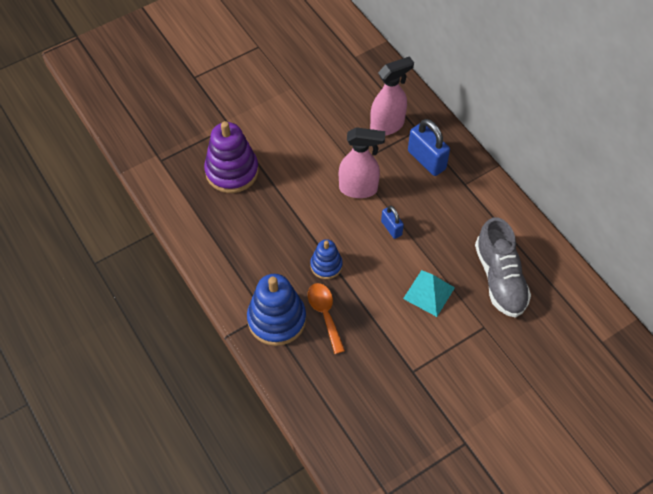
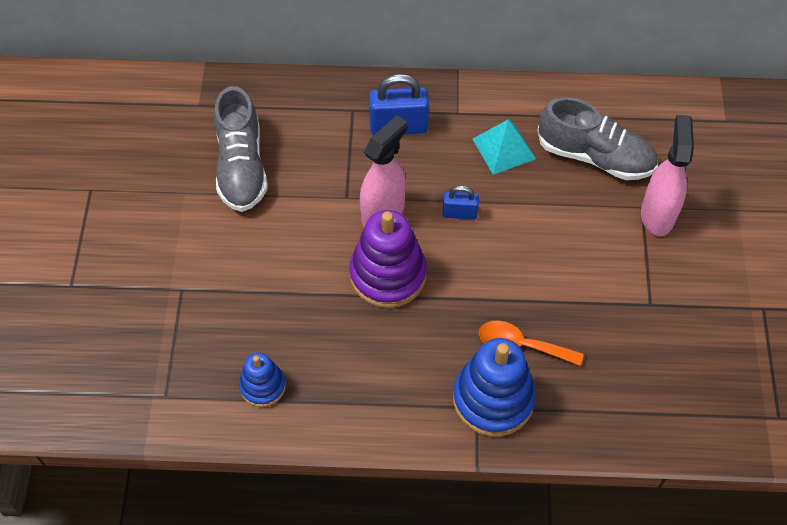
camera: 55 degrees left, 0 degrees up
(232, 171) = (251, 326): purple stacking toy -> purple stacking toy (388, 275)
(326, 265) = (459, 306): blue stacking toy -> blue stacking toy (262, 386)
(330, 102) = (241, 167): none -> grey shoe
(387, 125) = (322, 133): pink spray bottle -> pink spray bottle (657, 214)
(429, 293) = (566, 230): turquoise pyramid -> turquoise pyramid (504, 149)

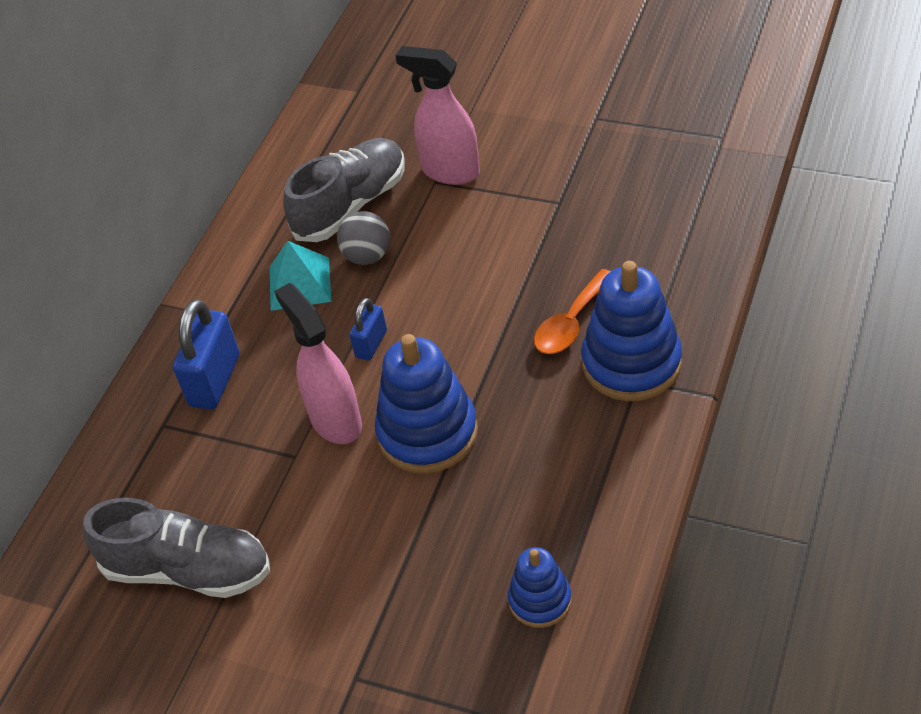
camera: 65 degrees left, 10 degrees down
(388, 275) = (427, 433): purple stacking toy -> blue stacking toy
(545, 184) = (367, 256): none -> grey ball

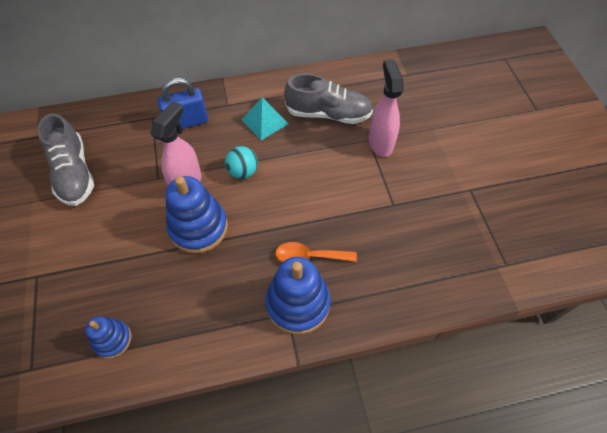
camera: 50 degrees right, 10 degrees up
(367, 256) = (299, 139): grey ball -> none
(371, 344) = (243, 172): blue padlock -> turquoise ball

